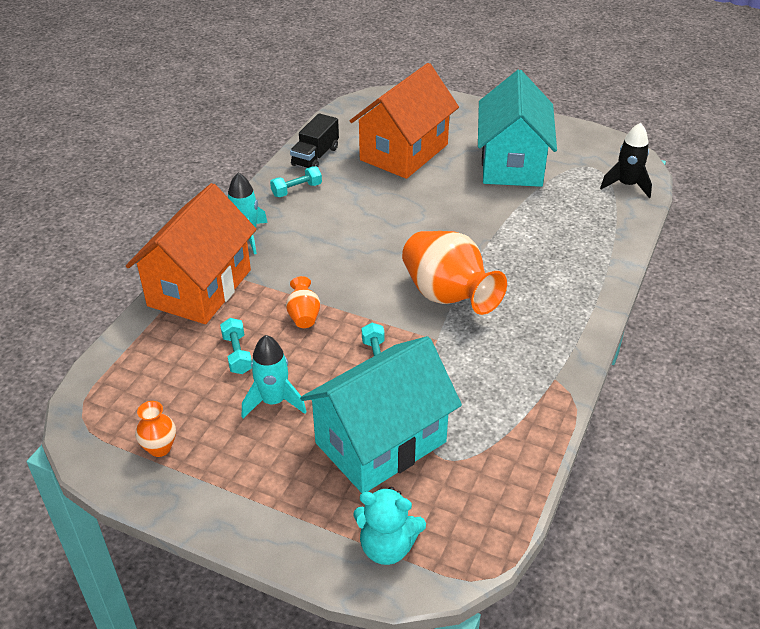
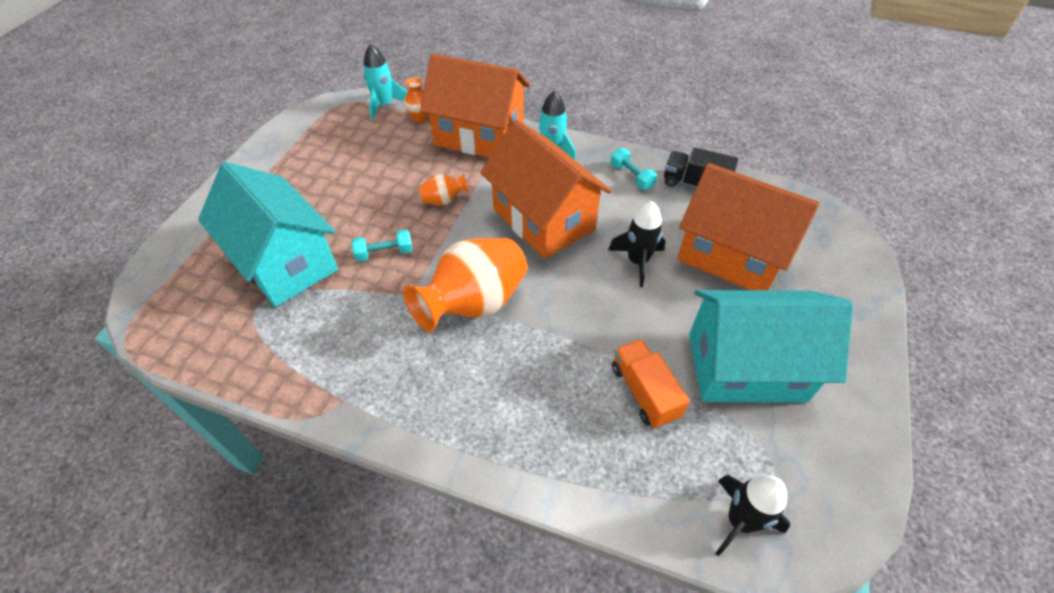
camera: 85 degrees right, 10 degrees up
(160, 448) = (306, 142): orange vase -> orange vase (420, 117)
(237, 354) = (398, 167): turquoise dumbbell -> none
(273, 401) = (343, 193): turquoise rocket -> turquoise rocket (384, 105)
(345, 248) = (543, 219): none -> orange house
(387, 546) = (178, 273): turquoise teddy bear -> none
(406, 199) = (637, 261): none -> black rocket
(535, 211) = (644, 392): none -> orange truck

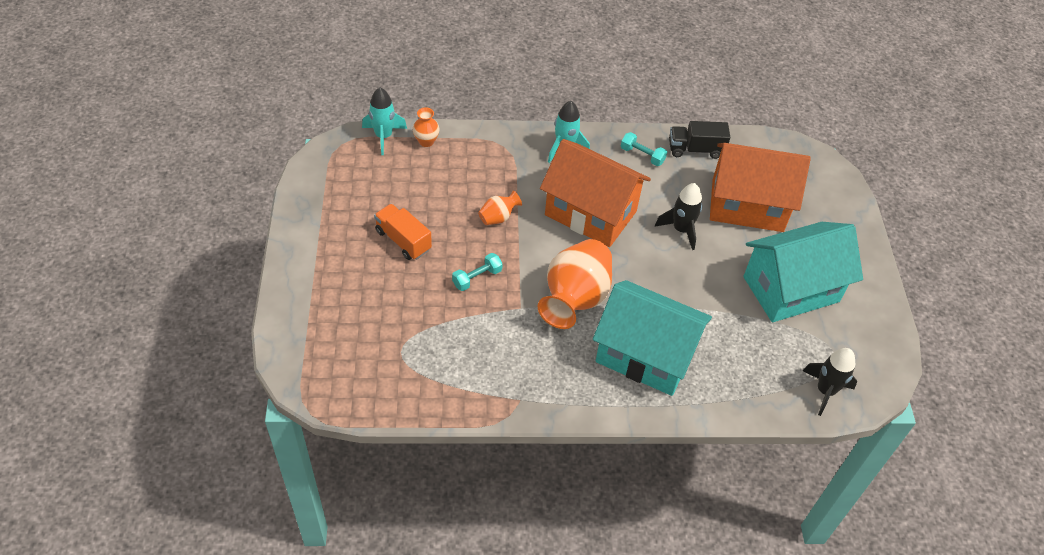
camera: 25 degrees left, 0 degrees up
(285, 262) = (397, 309): turquoise house -> turquoise house (645, 355)
(479, 136) = (492, 147): orange house -> none
(644, 392) = (731, 327): orange truck -> orange truck (403, 240)

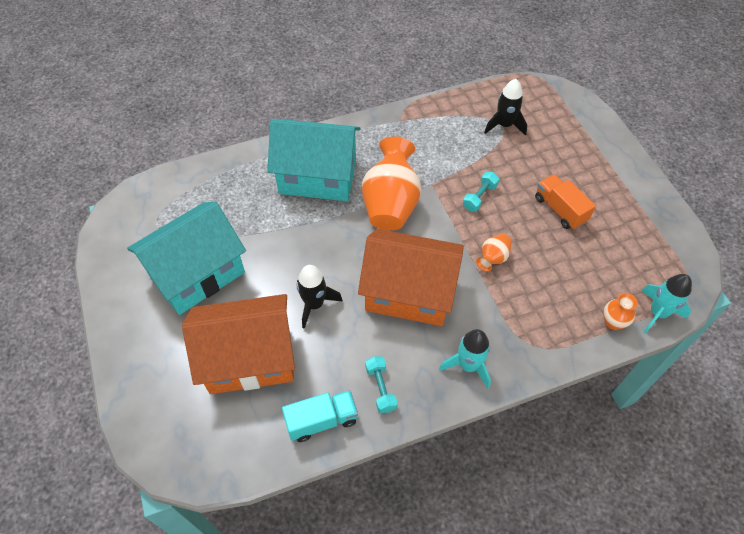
camera: 165 degrees right, 5 degrees up
(403, 240) = (560, 209): orange truck -> orange truck turned 150 degrees counterclockwise
(642, 155) = (380, 388): turquoise dumbbell -> turquoise dumbbell turned 60 degrees clockwise
(695, 149) = (322, 420): black truck -> turquoise truck
(825, 391) = (165, 192): black rocket -> black rocket (504, 125)

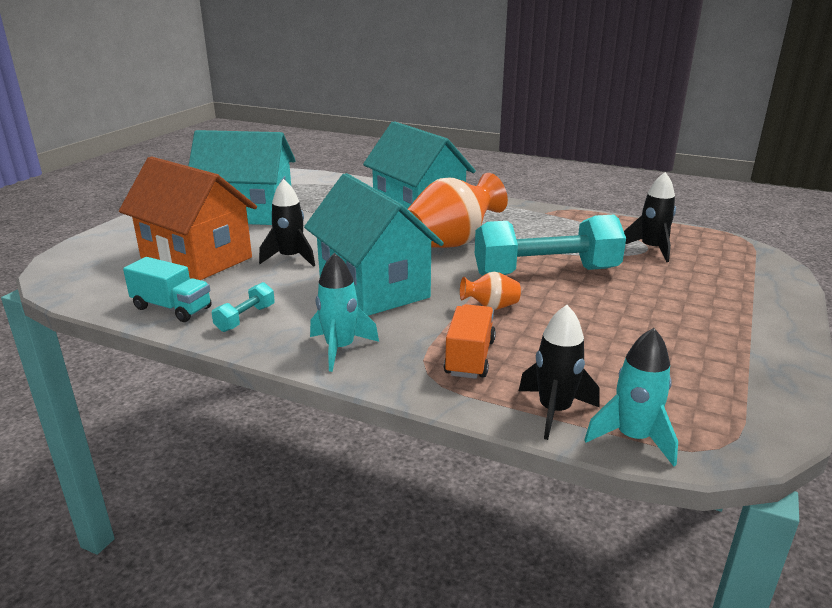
camera: 45 degrees right, 30 degrees down
(409, 293) = (373, 287): orange house -> turquoise house
(479, 197) = (546, 272): turquoise dumbbell -> turquoise dumbbell, size x2.37
(560, 209) = (627, 314): orange truck -> orange truck (470, 357)
(613, 322) = (554, 411): orange vase -> black rocket

